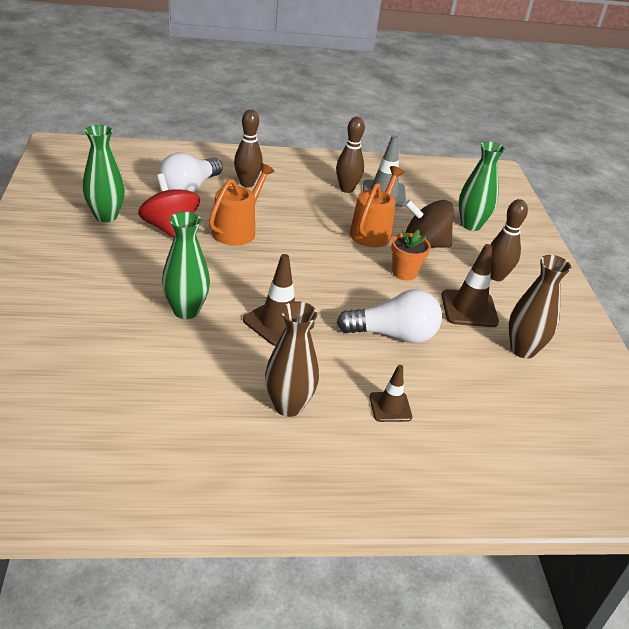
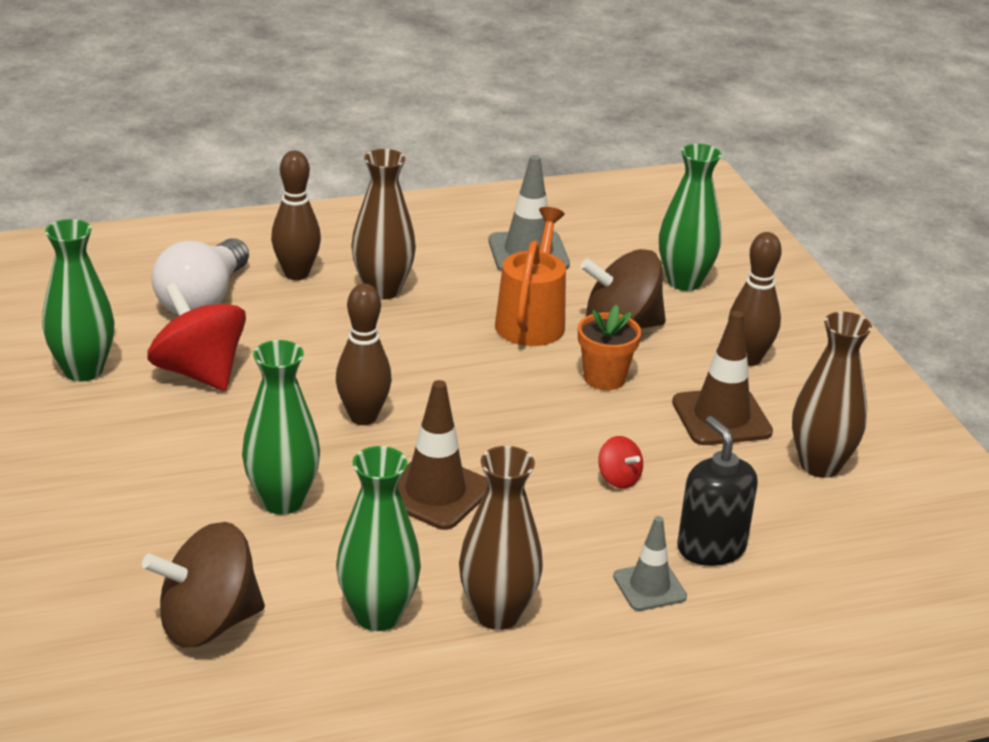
camera: 10 degrees left, 5 degrees down
(111, 377) = (208, 623): none -> brown spinning top
(214, 392) = (377, 615): none -> green vase
(237, 230) = (311, 356): orange watering can -> none
(292, 200) = (382, 290): none -> brown vase
(346, 189) = (465, 255): brown bowling pin -> brown bowling pin (363, 417)
(390, 407) = (649, 587): brown traffic cone -> grey traffic cone
(393, 335) = (618, 479): white light bulb -> red spinning top
(437, 389) = (711, 548): none -> black soap dispenser

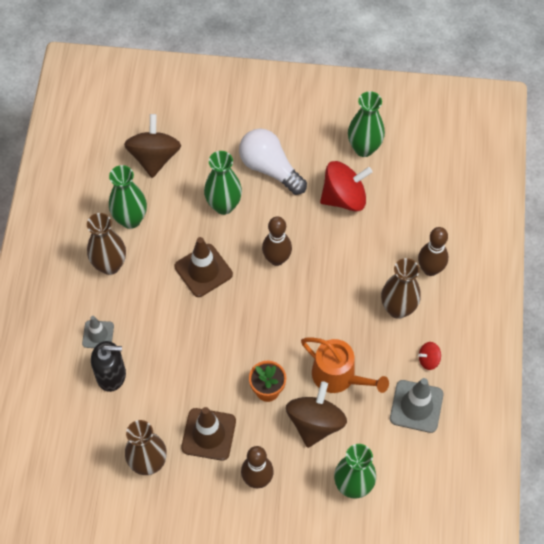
camera: 115 degrees right, 30 degrees up
(203, 299) = (416, 216): white light bulb -> white light bulb (270, 168)
(618, 479) = (179, 357): red spinning top -> red spinning top (428, 360)

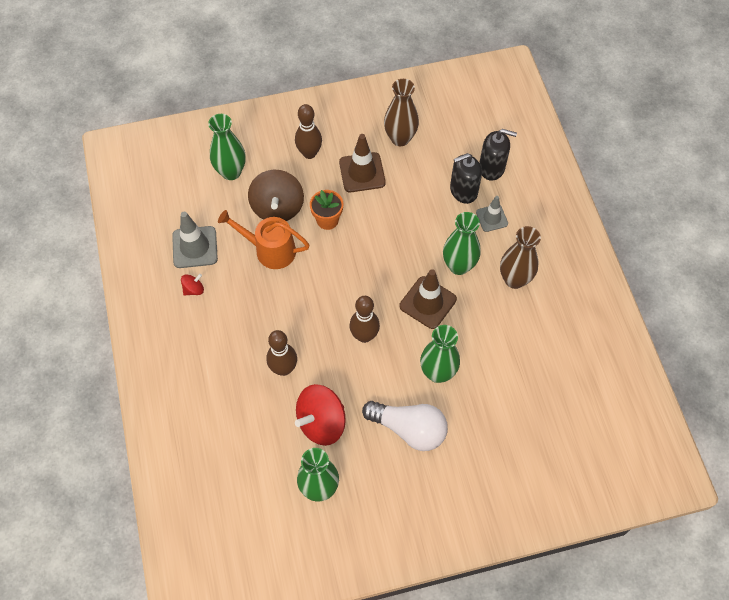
camera: 160 degrees right, 0 degrees up
(67, 391) = (492, 168): none -> black soap dispenser
(130, 219) = (519, 328): green vase -> green vase (458, 266)
(154, 157) = (530, 400): brown spinning top -> none
(398, 308) = (234, 326): brown vase -> none
(430, 269) = (213, 375): brown bowling pin -> brown bowling pin (283, 369)

